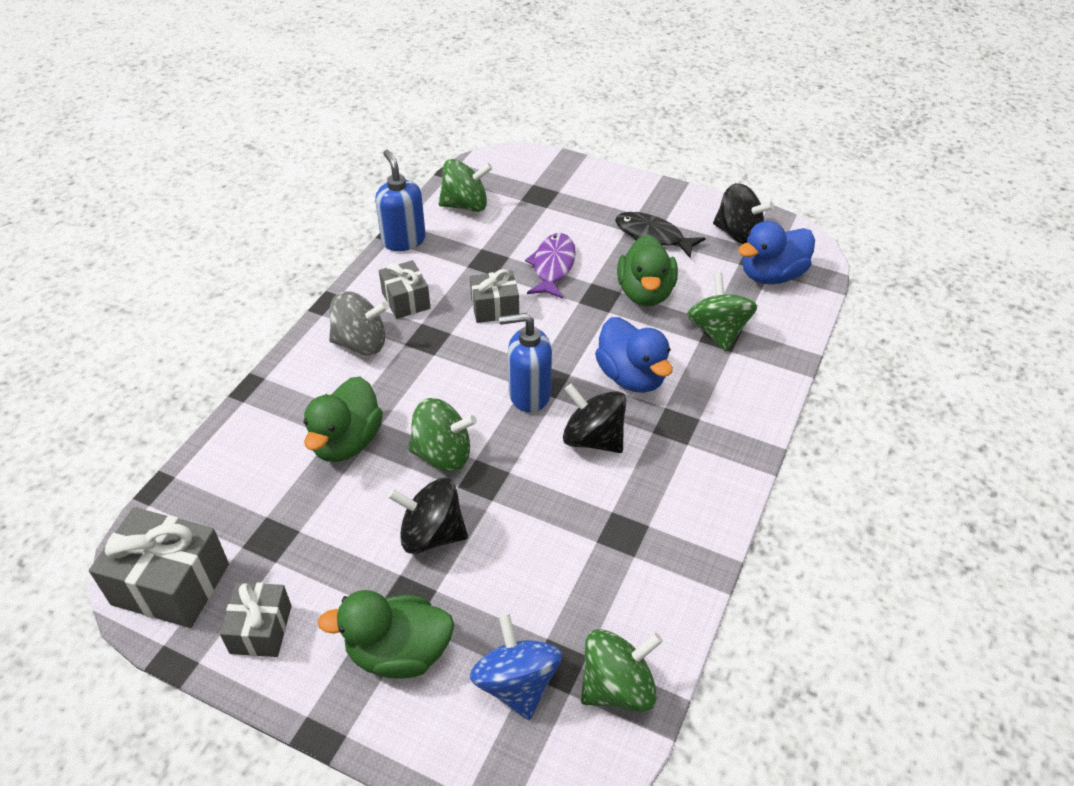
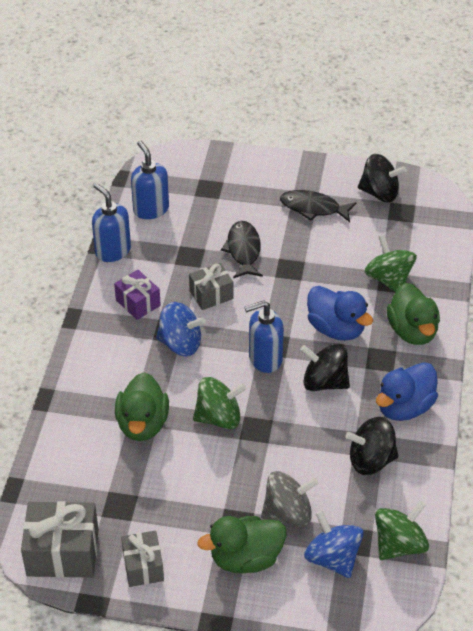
camera: 15 degrees left, 0 degrees up
(361, 343) = (118, 345): grey spinning top -> grey spinning top (288, 513)
(406, 300) = (138, 303): grey gift -> purple gift
(431, 534) = (235, 476): black spinning top -> black spinning top (371, 460)
(434, 356) = (180, 344): none -> blue spinning top
(465, 205) = (151, 209): green spinning top -> blue soap dispenser
(553, 266) = (243, 250): purple fish -> black fish
(645, 293) = (323, 258): green duck -> green duck (412, 331)
(771, 275) = (415, 224): blue duck -> blue duck (404, 407)

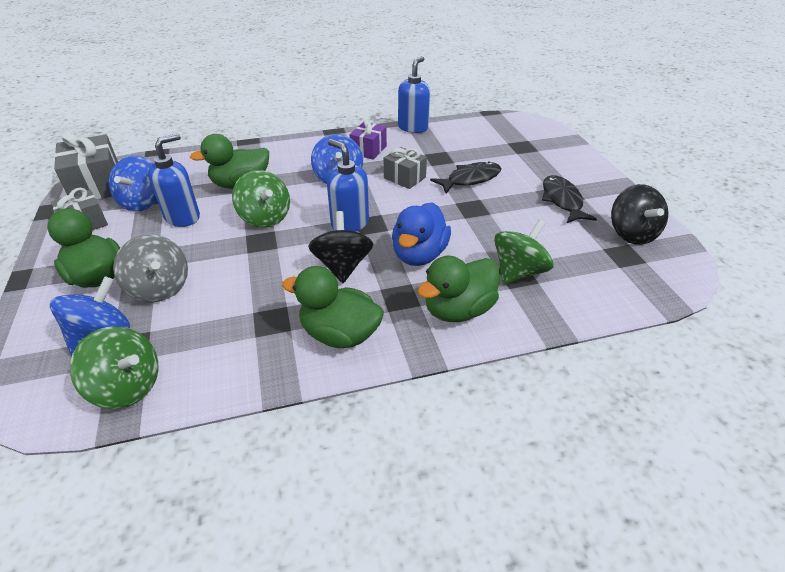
camera: 65 degrees right, 5 degrees down
(127, 513) = (143, 202): none -> blue spinning top
(151, 209) = (471, 130): blue soap dispenser -> blue soap dispenser (183, 217)
(371, 460) = (249, 328): black spinning top -> none
(404, 407) = (339, 334): blue duck -> green duck

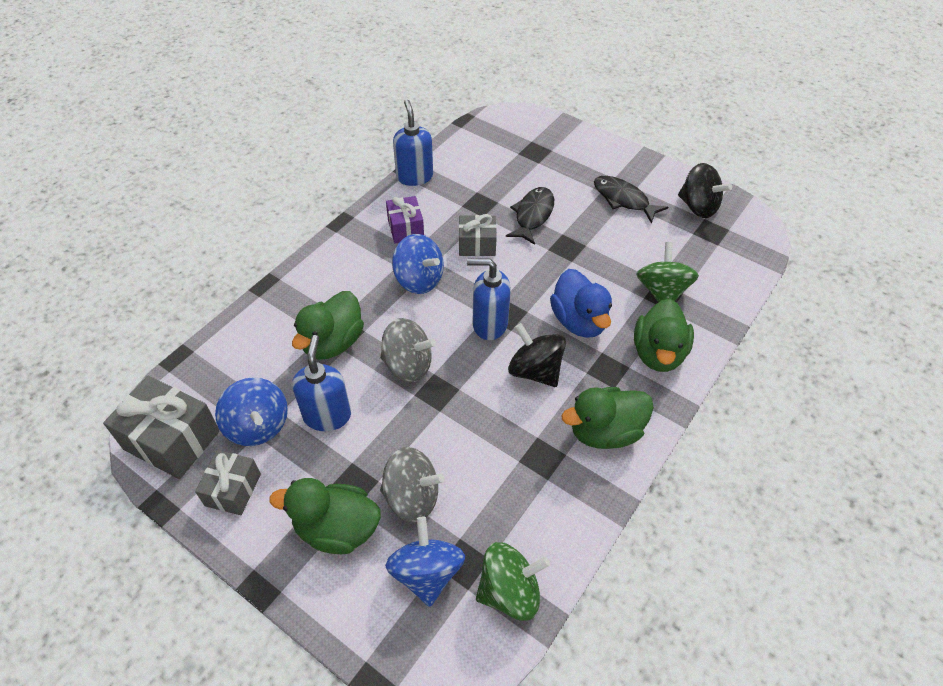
camera: 40 degrees left, 10 degrees up
(265, 218) = (408, 365): green spinning top -> grey spinning top

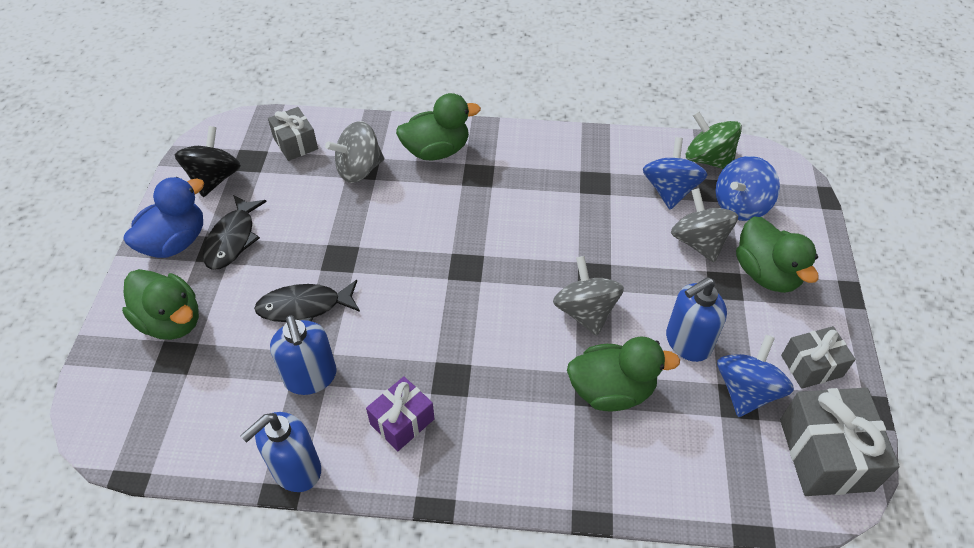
camera: 120 degrees left, 0 degrees up
(419, 280) = (473, 362): blue spinning top -> blue spinning top (669, 190)
(477, 245) = (385, 336): grey gift -> grey gift (295, 143)
(489, 324) = (489, 274): blue soap dispenser -> blue soap dispenser (311, 377)
(535, 371) = (517, 219): black spinning top -> none
(579, 321) = (437, 212): blue duck -> blue duck (175, 242)
(604, 432) = (541, 156): green duck -> green duck (171, 321)
(661, 291) = (359, 169): green spinning top -> grey spinning top

